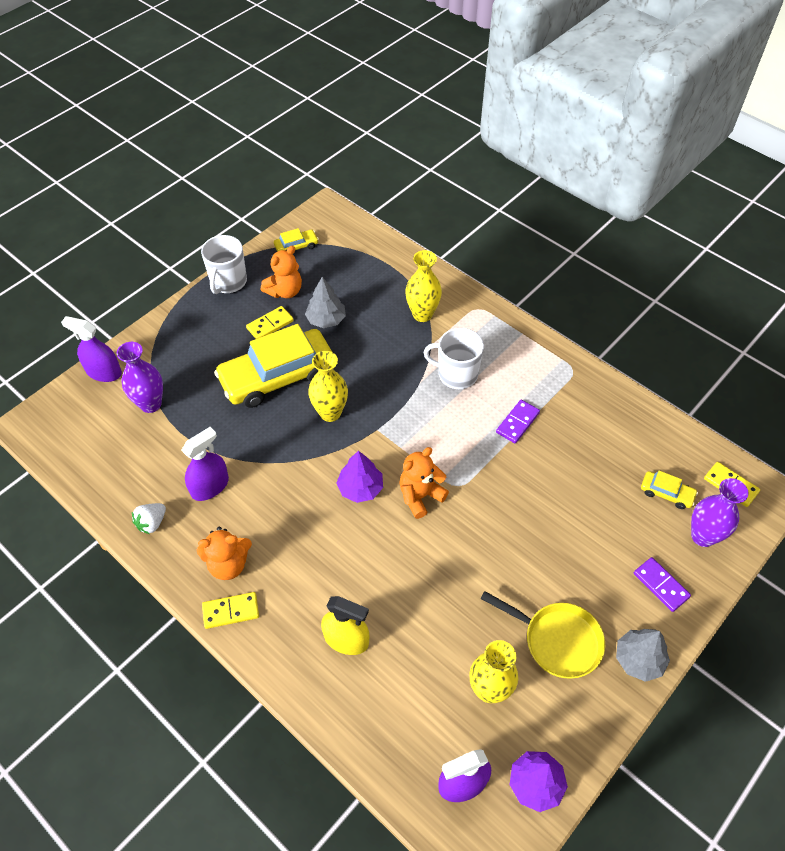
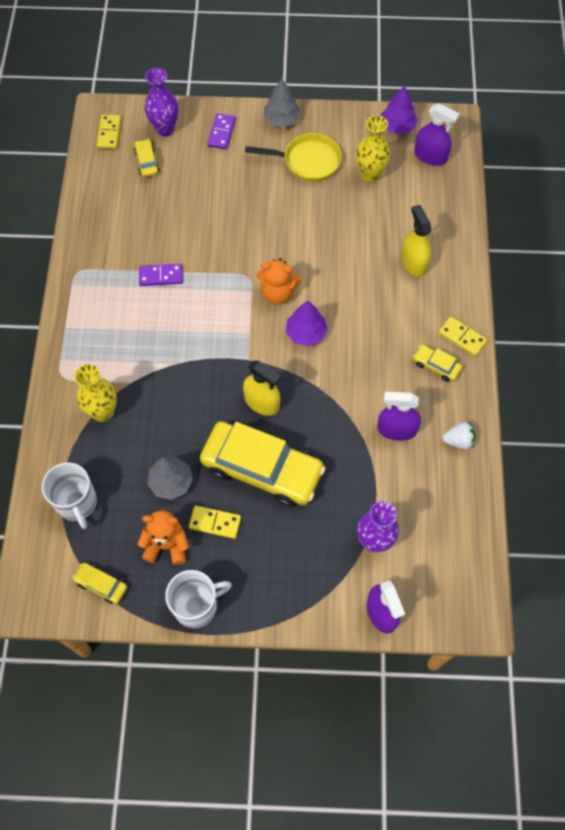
camera: 130 degrees left, 10 degrees up
(228, 564) = (436, 366): orange teddy bear -> yellow car
(330, 413) = (262, 402): yellow vase -> yellow spray bottle
(456, 374) = (148, 344): white mug -> white mug (76, 503)
(557, 640) = (308, 161): yellow pan -> yellow pan turned 105 degrees clockwise

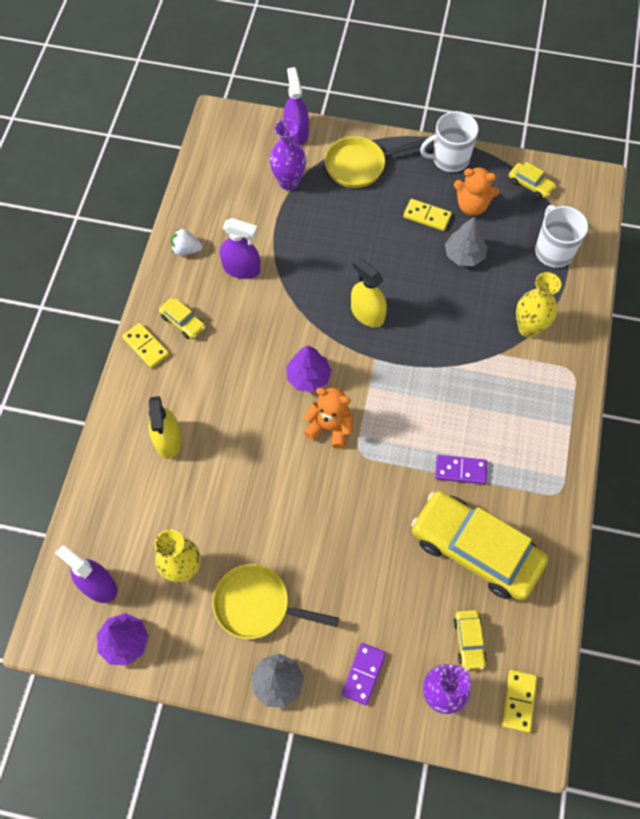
camera: 170 degrees left, 0 degrees up
(262, 469) = (377, 253): yellow car -> yellow car (475, 549)
(299, 577) = (359, 165): none -> yellow pan

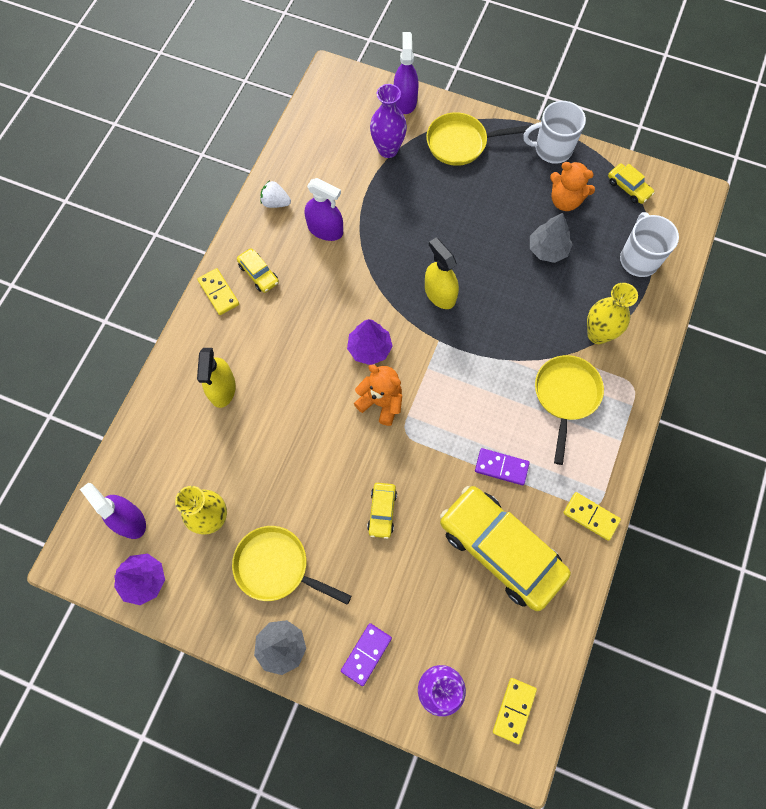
camera: 10 degrees right, 5 degrees up
(427, 216) = (518, 204): yellow domino -> yellow domino (591, 516)
(469, 641) = (476, 640): yellow car -> yellow car (382, 511)
(509, 392) = (565, 396): none -> yellow pan

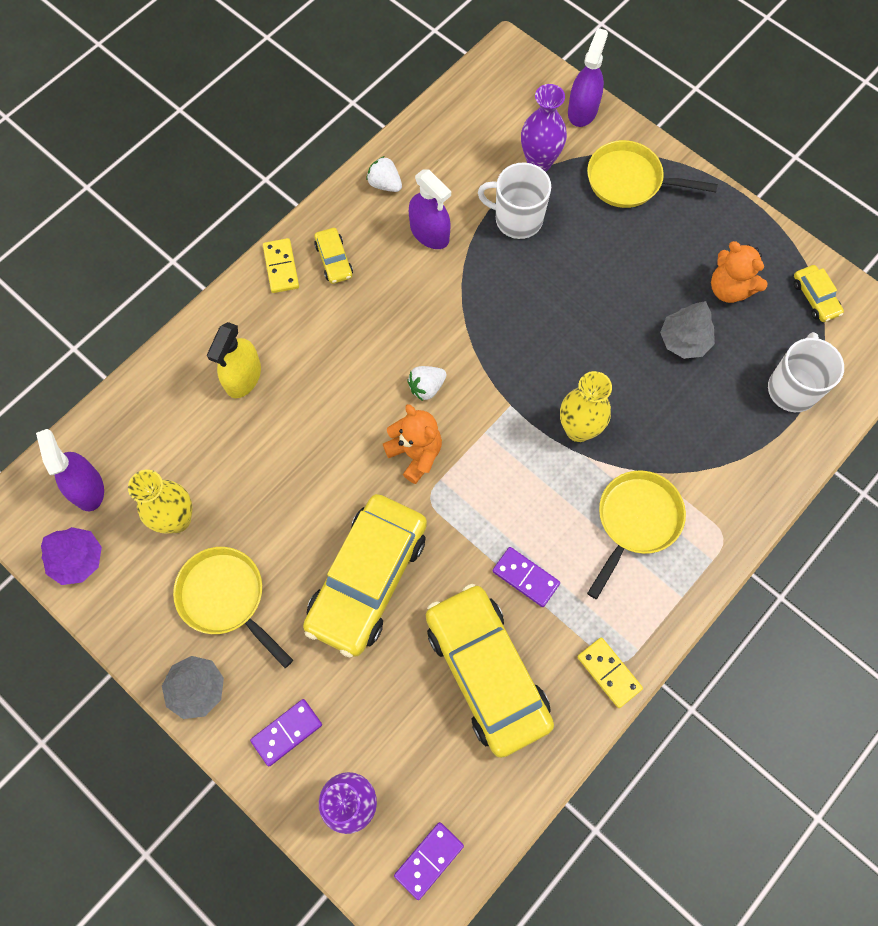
camera: 20 degrees right, 0 degrees up
(369, 348) = (426, 387): purple tree -> white strawberry
(382, 511) = (367, 578): yellow car -> yellow car, size x2.36
(440, 294) = (533, 351): yellow spray bottle -> none
(514, 710) = (429, 860): yellow domino -> purple domino
(552, 149) = (738, 222): white mug -> white mug (517, 219)
(598, 334) = (705, 461): yellow vase -> yellow vase (578, 429)

